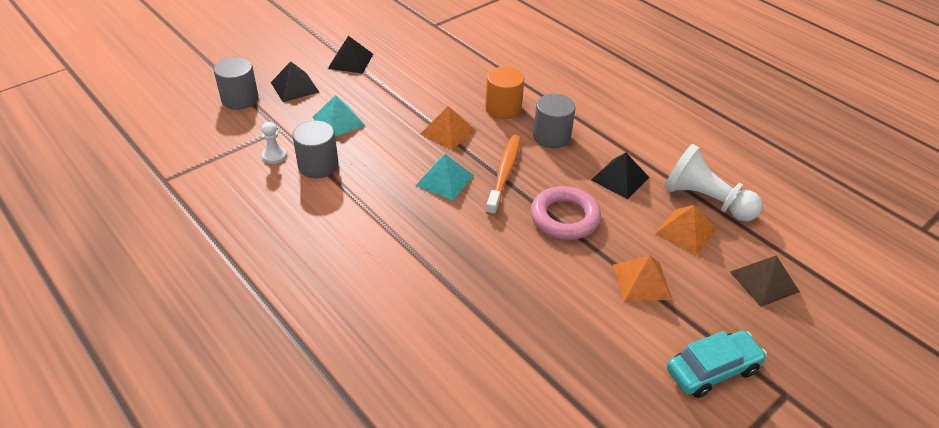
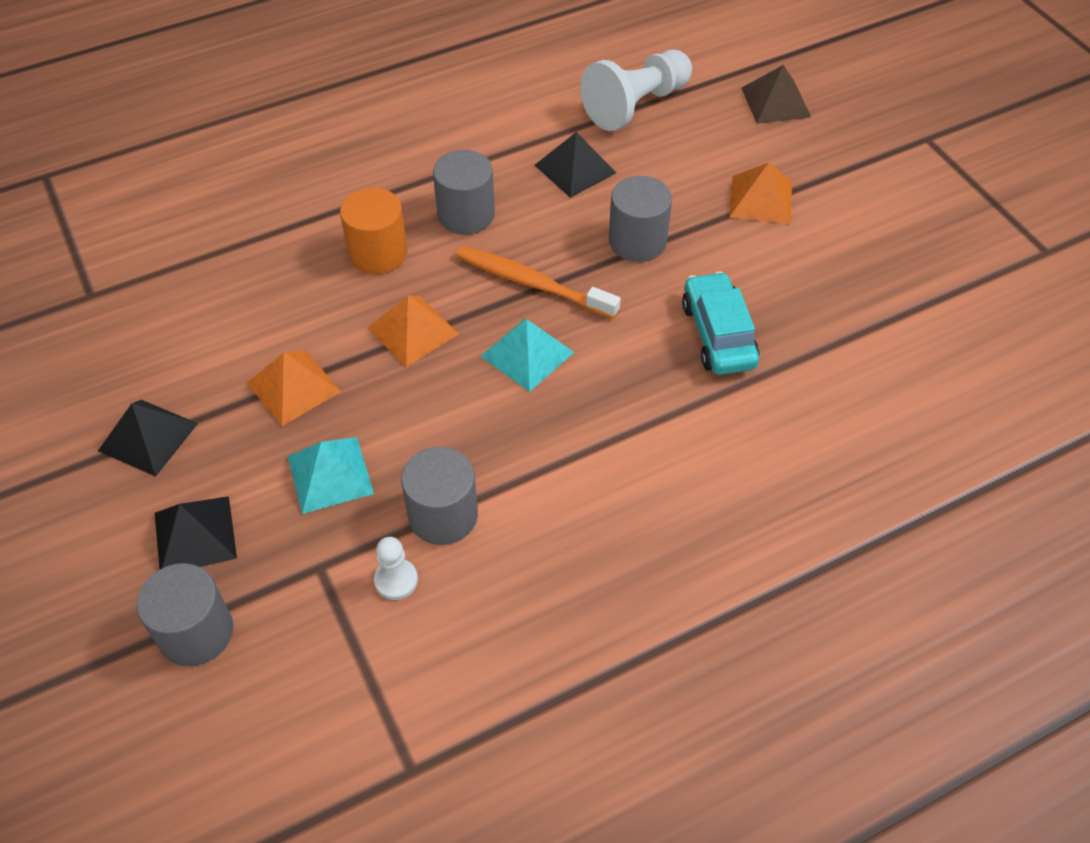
camera: 75 degrees left, 10 degrees up
(564, 218) = (637, 241): pink ring -> grey cylinder
(685, 231) = (685, 138): orange pyramid -> orange pyramid (293, 387)
(712, 370) = (894, 181): turquoise car -> turquoise car (718, 334)

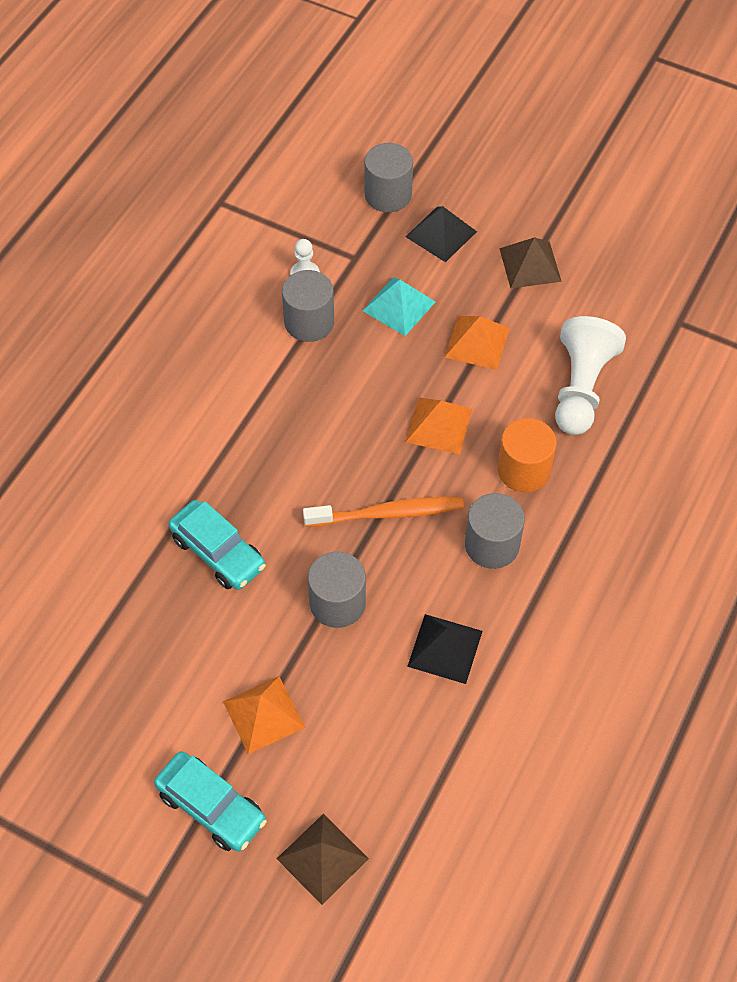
camera: 145 degrees right, 5 degrees up
(148, 437) = (530, 265): black pyramid -> brown pyramid
(527, 354) = (345, 455): turquoise pyramid -> none
(636, 105) = (450, 764): white pawn -> white pawn (581, 388)
(843, 165) = (211, 807): none -> turquoise car

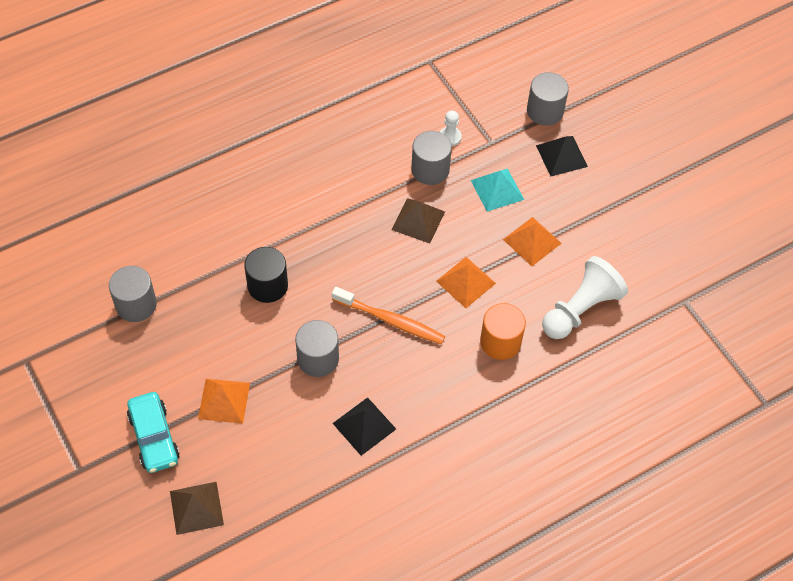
camera: 30 degrees right, 0 degrees up
(218, 552) = (267, 285): turquoise car -> black cylinder
(492, 545) = (443, 378): grey cylinder -> grey cylinder (136, 304)
(530, 265) = (608, 208): brown pyramid -> brown pyramid (418, 220)

